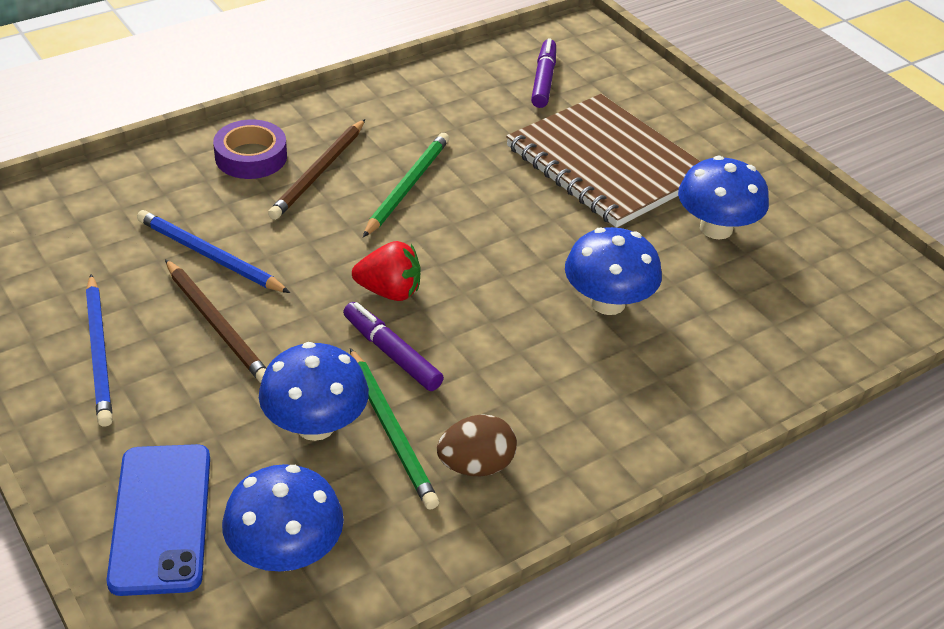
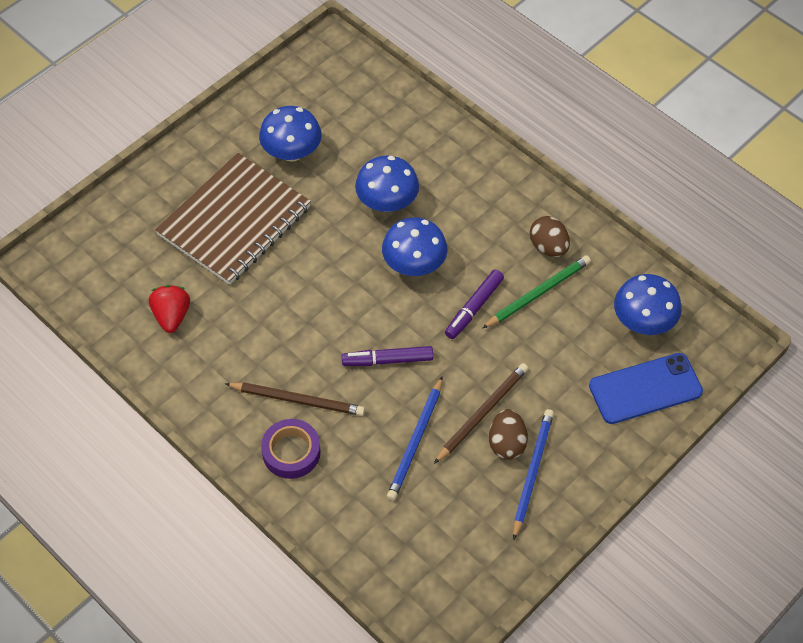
camera: 100 degrees left, 15 degrees up
(99, 353) = (532, 472): blue pencil -> blue pencil turned 45 degrees counterclockwise
(157, 338) = (506, 443): none -> brown egg
(315, 425) = (548, 333): blue mushroom -> blue mushroom (414, 264)
(389, 291) = (416, 323): red strawberry -> red strawberry (172, 316)
(407, 186) = (298, 338): green pencil -> none
(543, 80) = (130, 276): purple marker -> purple marker (387, 360)

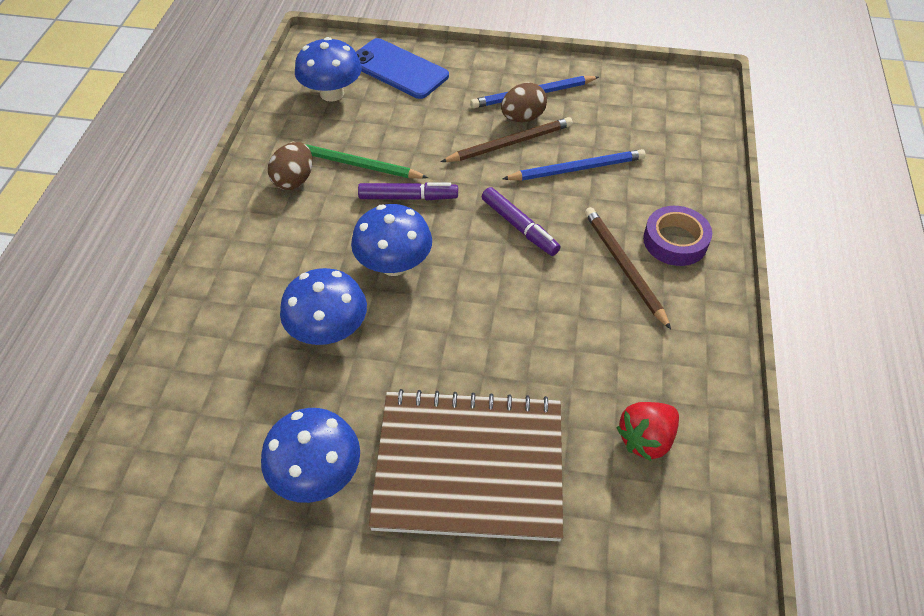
camera: 125 degrees left, 5 degrees down
(482, 413) = (510, 143): brown pencil -> brown pencil turned 150 degrees clockwise

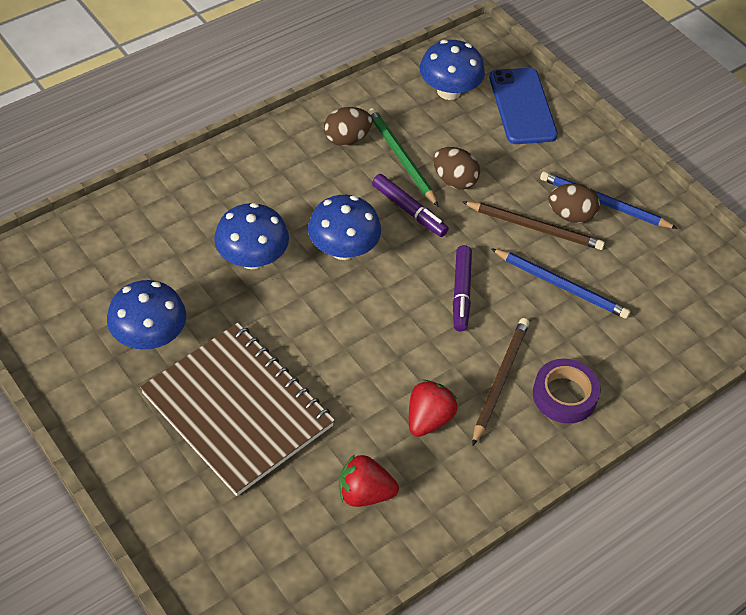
camera: 40 degrees right, 0 degrees up
(414, 152) = (454, 180): none -> brown egg
(615, 338) = (428, 419): none -> red strawberry

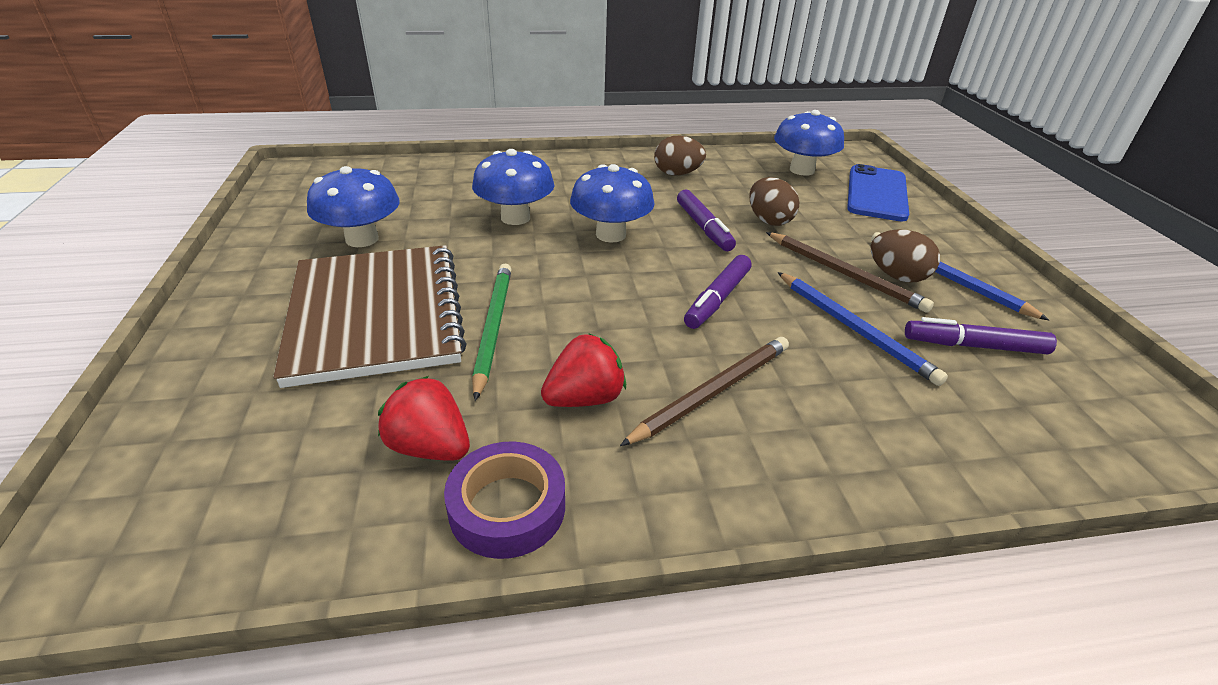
camera: 30 degrees right, 15 degrees down
(401, 158) = (722, 195): green pencil -> green pencil (493, 327)
(564, 395) = (800, 440): purple tape -> purple tape (507, 507)
(637, 271) = (974, 346): none -> purple marker

